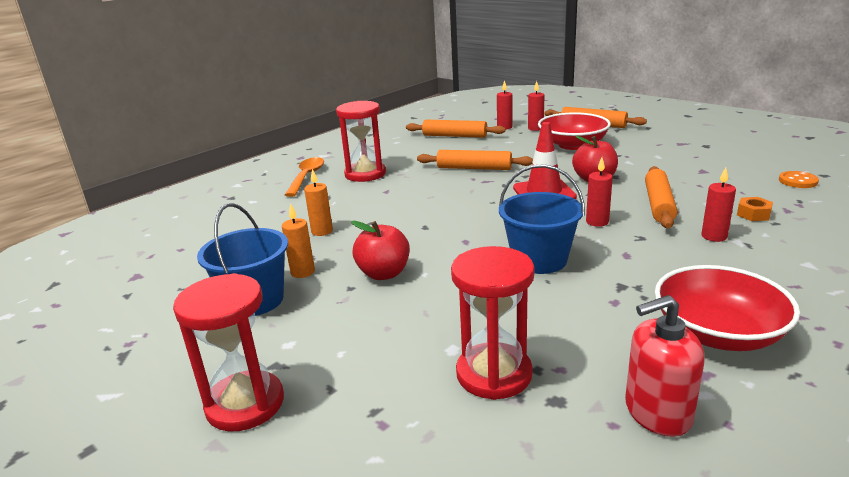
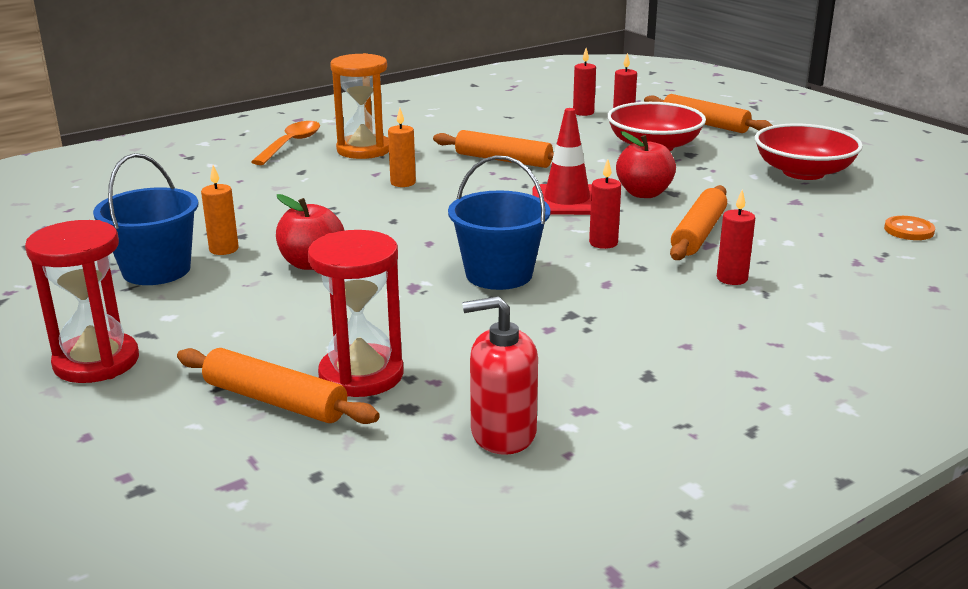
camera: 10 degrees right, 0 degrees up
(322, 231) = (271, 209): orange candle -> orange candle (403, 183)
(365, 174) = (364, 150): red hourglass -> orange hourglass
(454, 136) = (509, 116): orange rolling pin -> orange rolling pin (275, 400)
(718, 333) = (637, 375): red bowl -> red bowl (803, 172)
(753, 214) = (807, 261): orange nut -> none

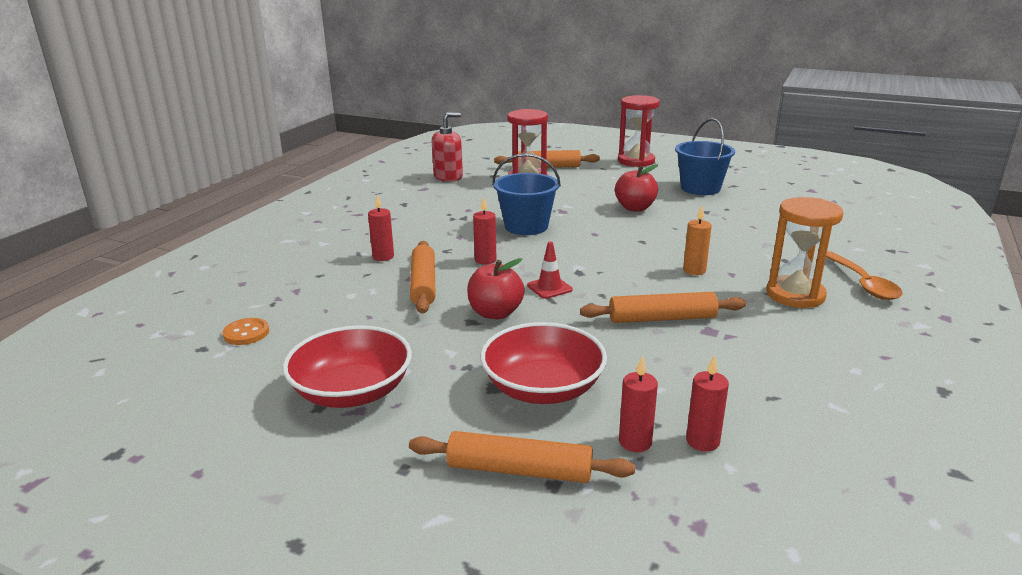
camera: 150 degrees right, 0 degrees up
(224, 249) = (695, 203): orange candle -> none
(566, 201) = (549, 288): red traffic cone -> red traffic cone, size x0.59

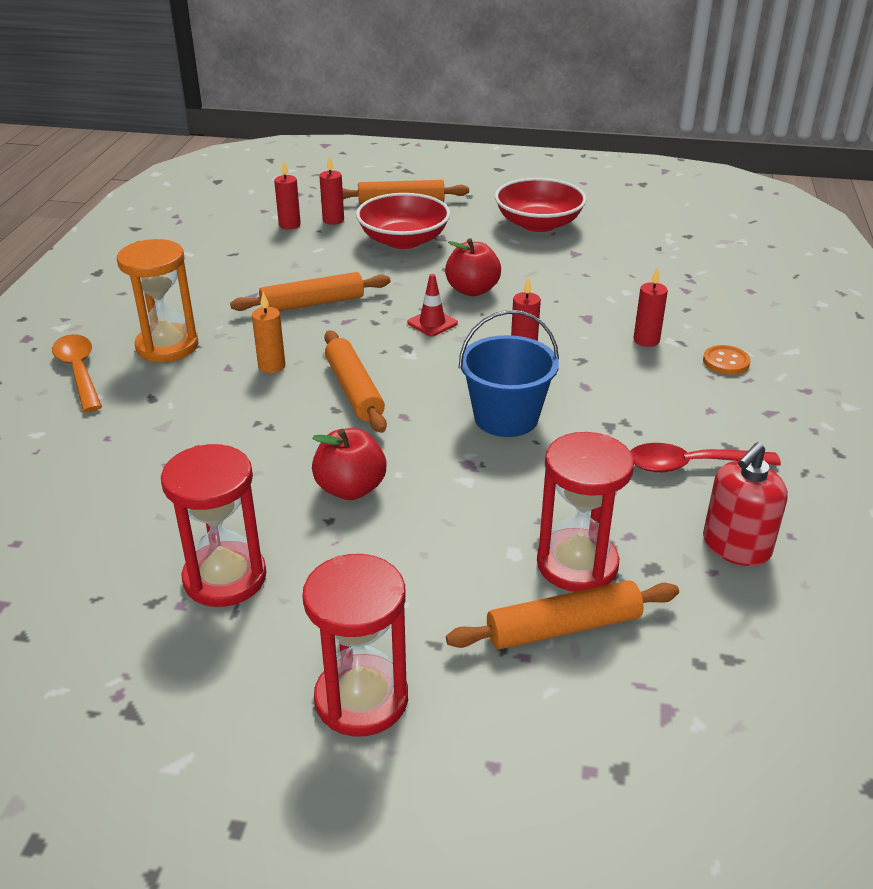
camera: 165 degrees right, 10 degrees up
(246, 333) = (671, 249): orange button -> orange button (726, 362)
(423, 284) = (566, 311): orange rolling pin -> orange rolling pin (354, 390)
(435, 199) = (691, 465): none -> red spoon
(700, 188) = (225, 577): blue bucket -> red hourglass

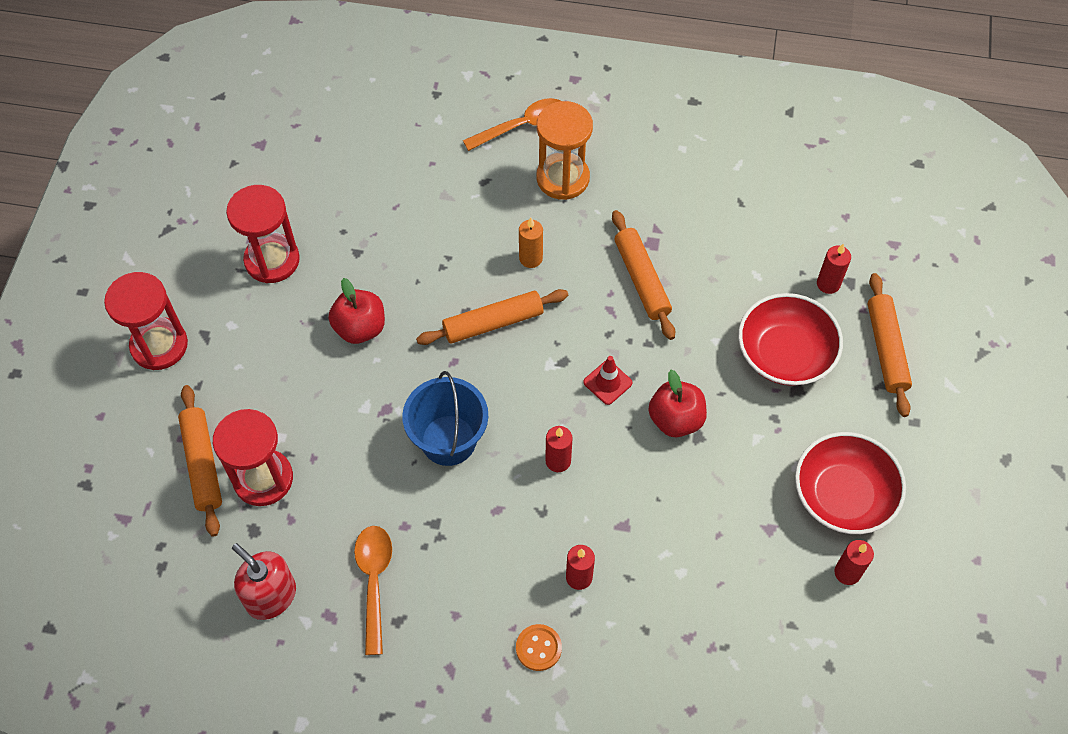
camera: 90 degrees right, 25 degrees up
(289, 225) = (811, 244): red candle -> red candle (847, 572)
(691, 465) = (374, 582): red spoon -> orange spoon

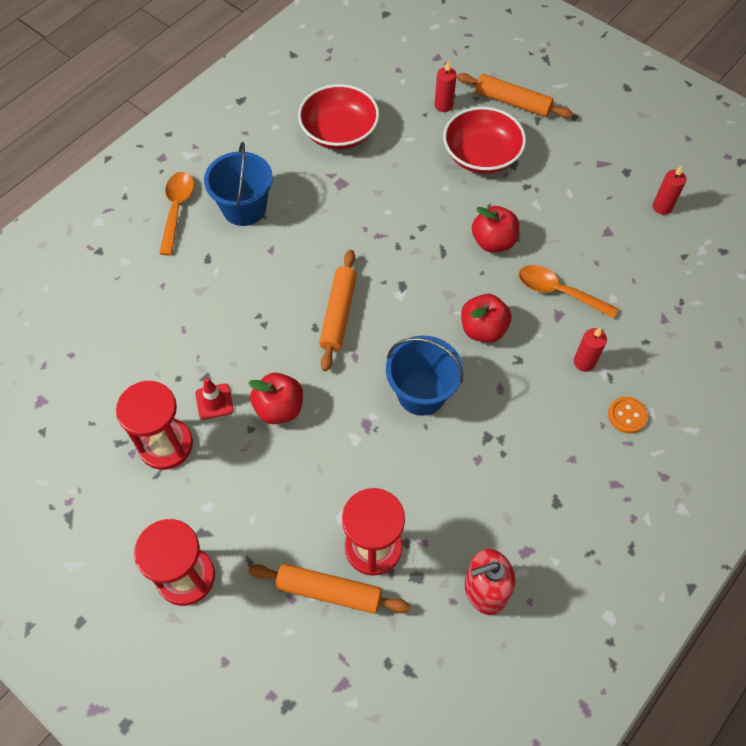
camera: 60 degrees left, 0 degrees up
(374, 582) = (514, 504): orange spoon -> orange spoon (559, 292)
(531, 258) = (299, 262): orange candle -> none
(558, 461) = (483, 329): red candle -> red apple
(563, 178) = (244, 208): orange hourglass -> blue bucket
(607, 382) = (438, 267): red traffic cone -> red traffic cone (214, 401)
(641, 279) = (367, 204): orange rolling pin -> none
(843, 495) = (605, 180): red bowl -> red bowl (339, 132)

